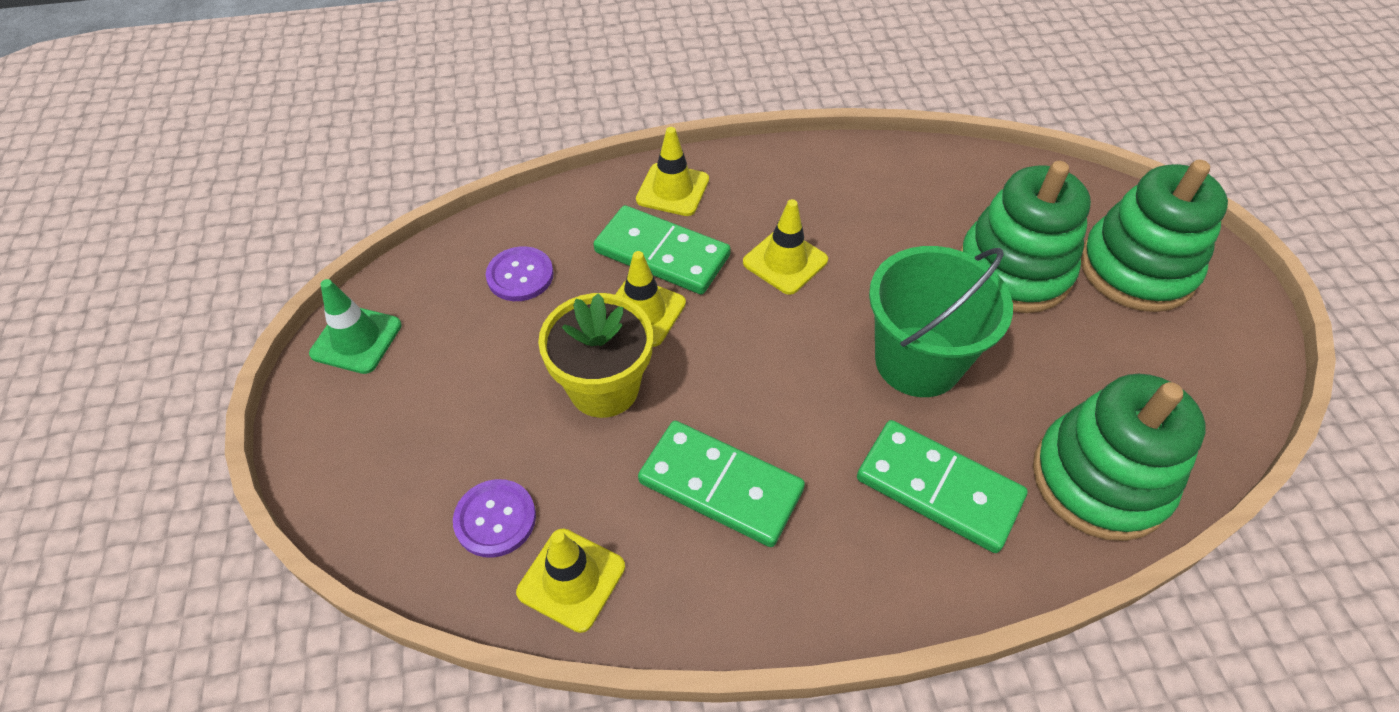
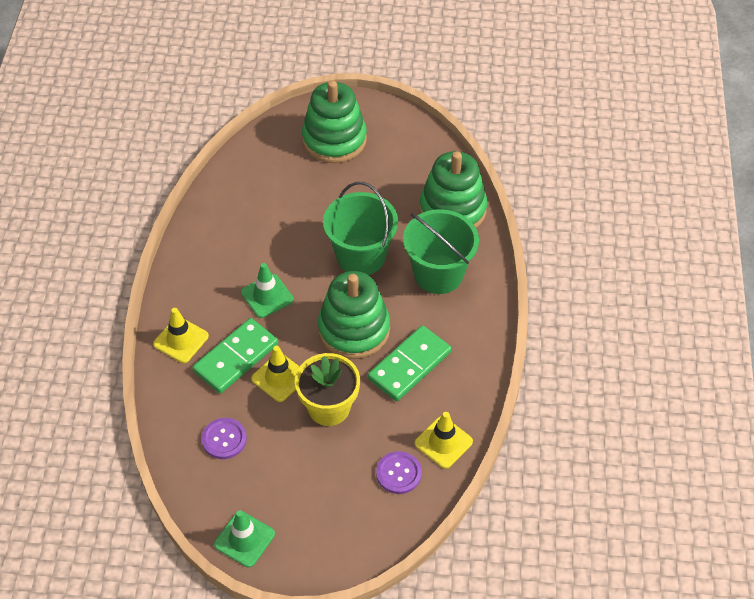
camera: 75 degrees left, 0 degrees up
(785, 261) = (267, 296): yellow traffic cone -> green traffic cone
(938, 488) = (438, 274): green domino -> green bucket
(1013, 270) = (315, 192): green stacking toy -> green stacking toy (354, 329)

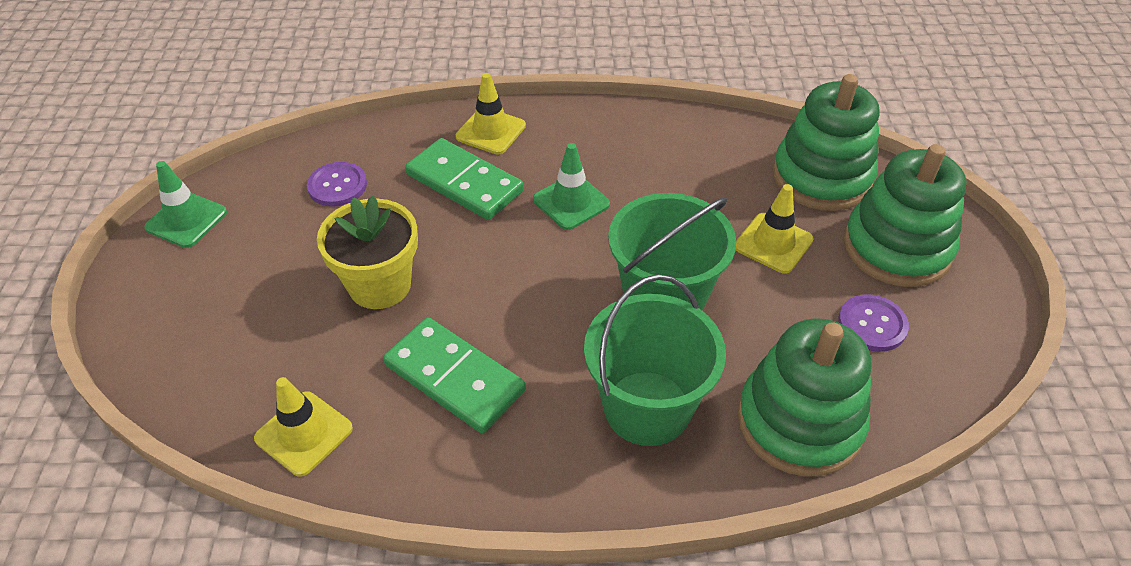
camera: 85 degrees right, 5 degrees down
(279, 377) = (432, 228): yellow traffic cone -> yellow traffic cone (773, 243)
(354, 329) = (520, 302): green stacking toy -> green stacking toy (822, 177)
(398, 473) = (256, 376): purple button -> purple button (872, 324)

